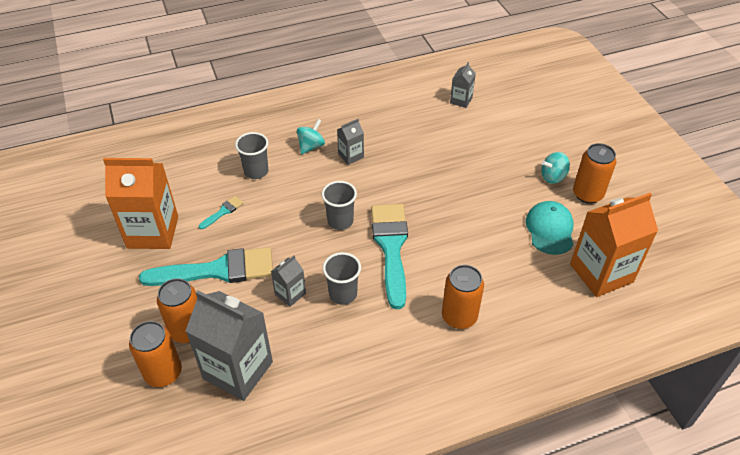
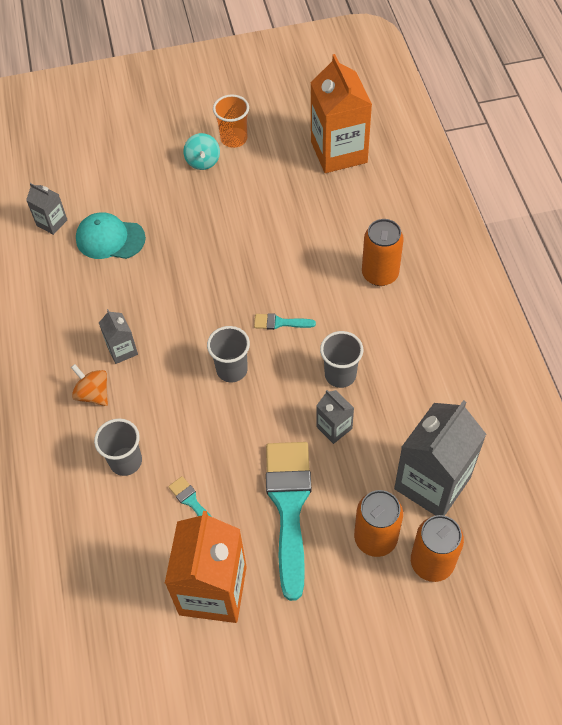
camera: 80 degrees left, 10 degrees up
(311, 146) = (93, 394): turquoise spinning top -> orange spinning top
(391, 247) = (280, 323): turquoise brush -> turquoise brush, size x0.42
(550, 229) = (277, 179): turquoise cap -> turquoise cap (110, 239)
(587, 194) = (234, 139): orange can -> orange cup

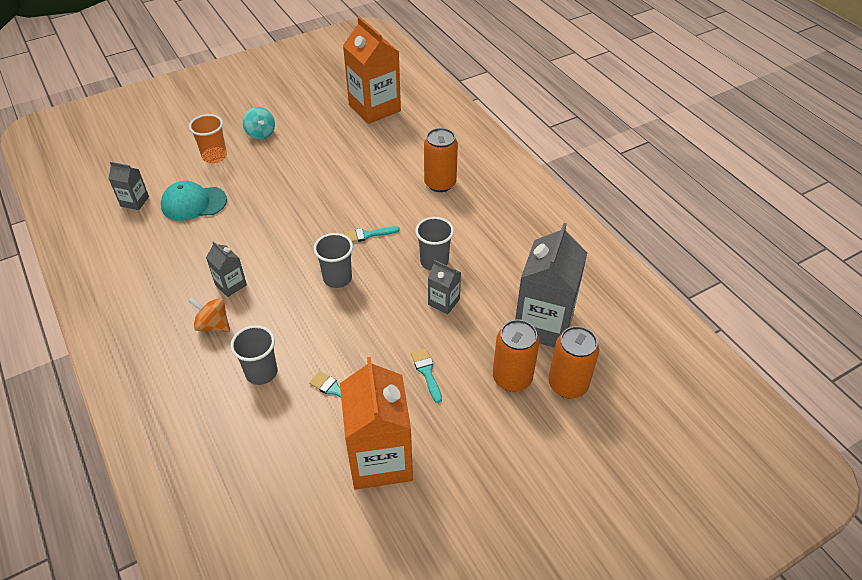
camera: 20 degrees left, 10 degrees down
(234, 139) = (282, 114): orange cup -> orange cup (214, 156)
(289, 506) = (426, 372): turquoise brush -> turquoise brush, size x0.42

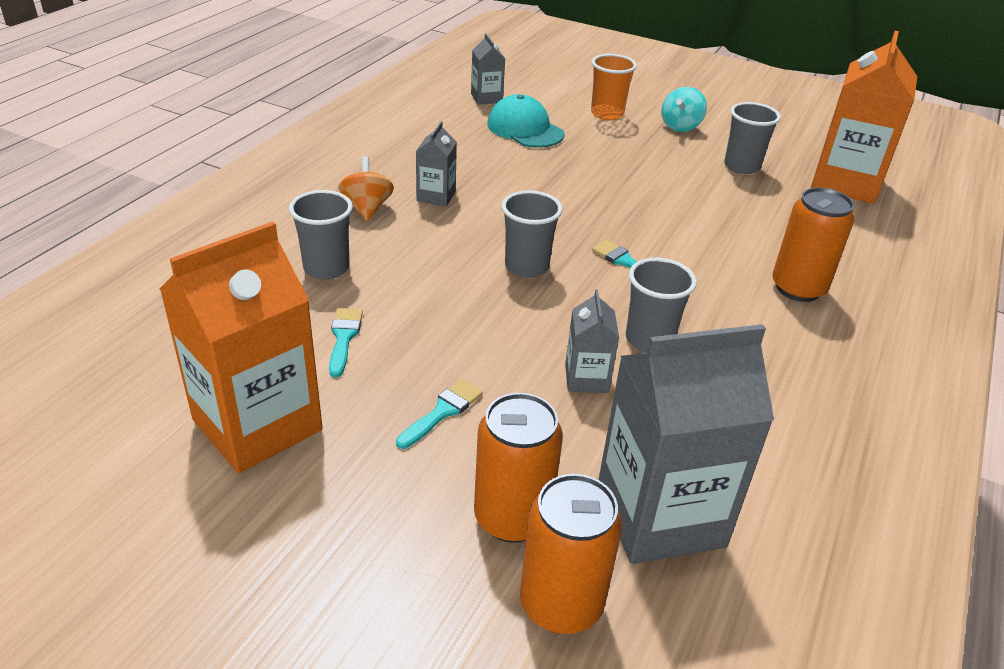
camera: 55 degrees right, 10 degrees down
(324, 136) = (741, 166): none -> grey cup

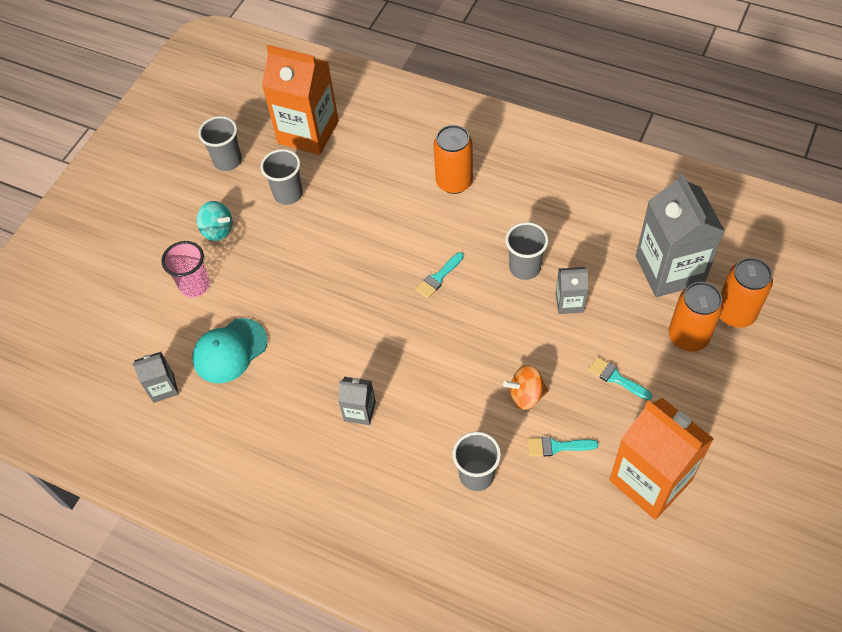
camera: 85 degrees left, 20 degrees up
(367, 208) = (385, 461): orange spinning top -> orange spinning top (526, 395)
(526, 267) = (454, 340): grey cup -> grey cup (228, 161)
(607, 114) = (195, 285): orange cup -> pink cup

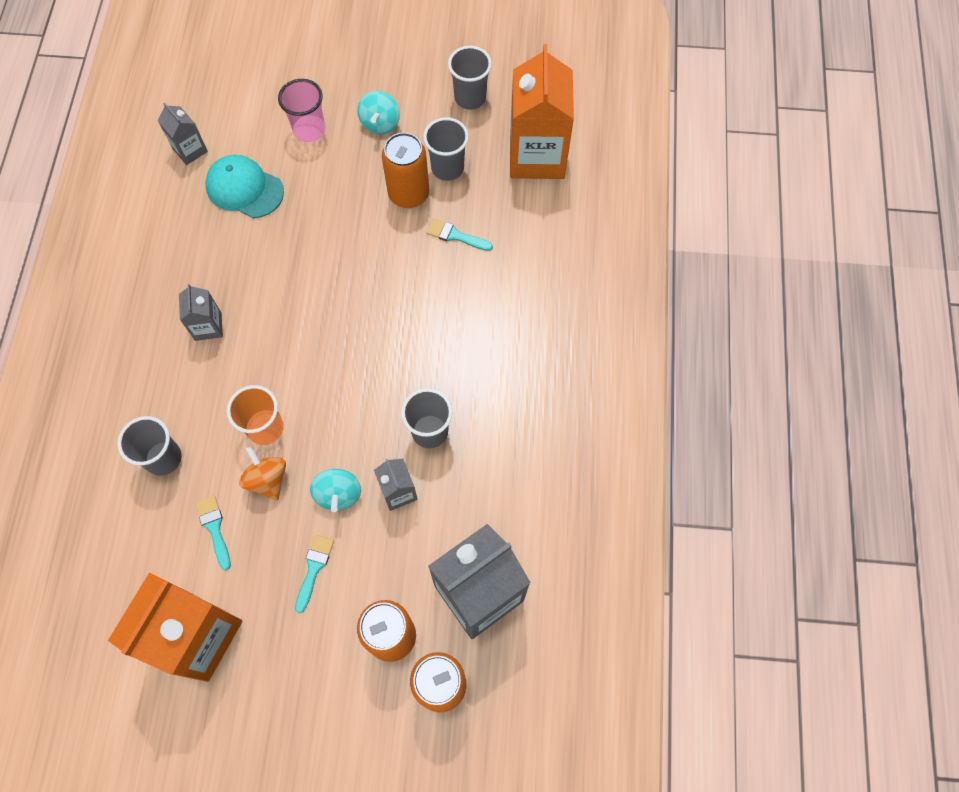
camera: 65 degrees right, 10 degrees up
(438, 277) = (388, 347): turquoise brush -> turquoise brush (455, 235)
(454, 182) = (522, 322): orange can -> orange can (409, 194)
(478, 386) = (265, 428): none -> orange cup
(557, 345) = (338, 494): none -> turquoise spinning top

